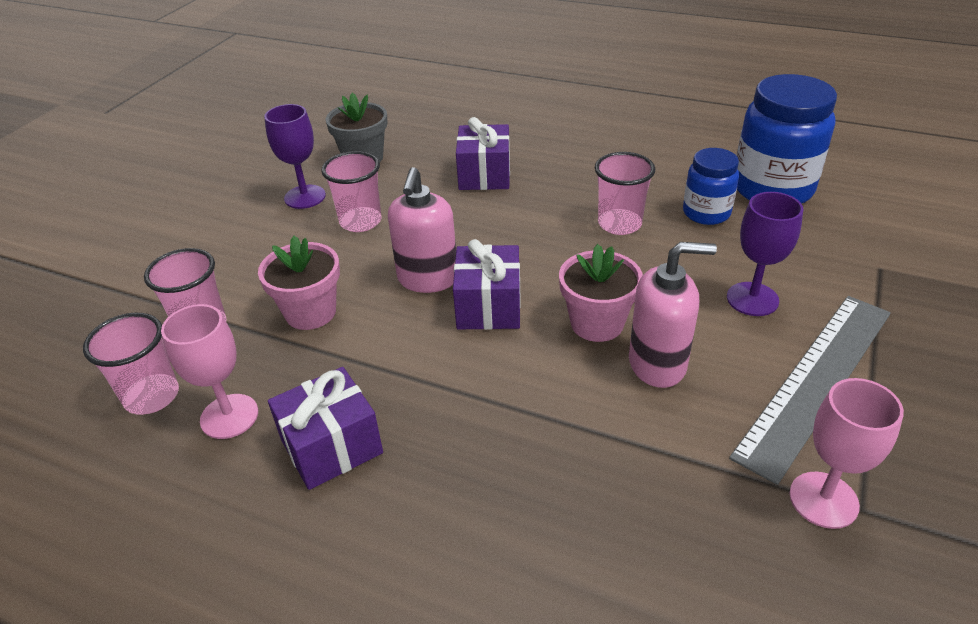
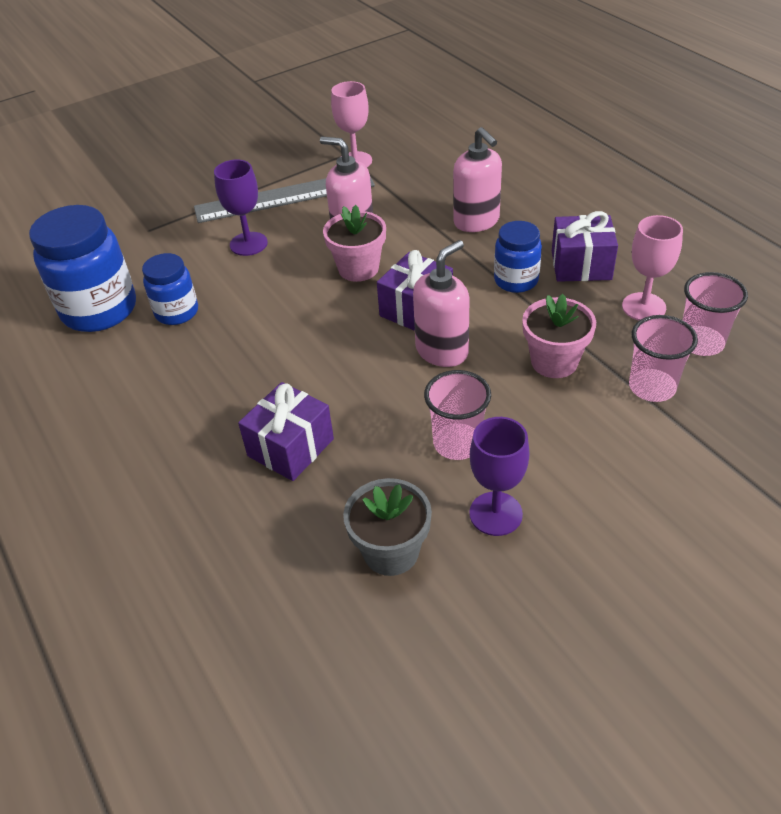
camera: 145 degrees left, 5 degrees up
(403, 386) = (516, 280): none -> blue jar
(521, 459) = (476, 221): none -> pink soap dispenser
(619, 224) = (248, 333): pink cup -> none

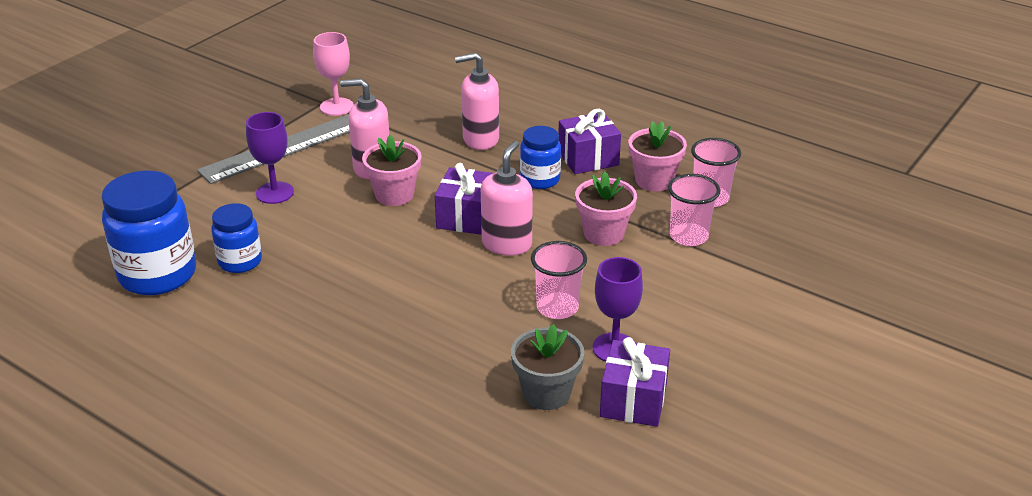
camera: 25 degrees left, 10 degrees down
(290, 447) = (417, 342): purple gift -> purple gift (633, 400)
(476, 221) = (480, 139): pink soap dispenser -> pink soap dispenser turned 135 degrees clockwise
(643, 307) = (654, 180): pink goblet -> pink flower pot

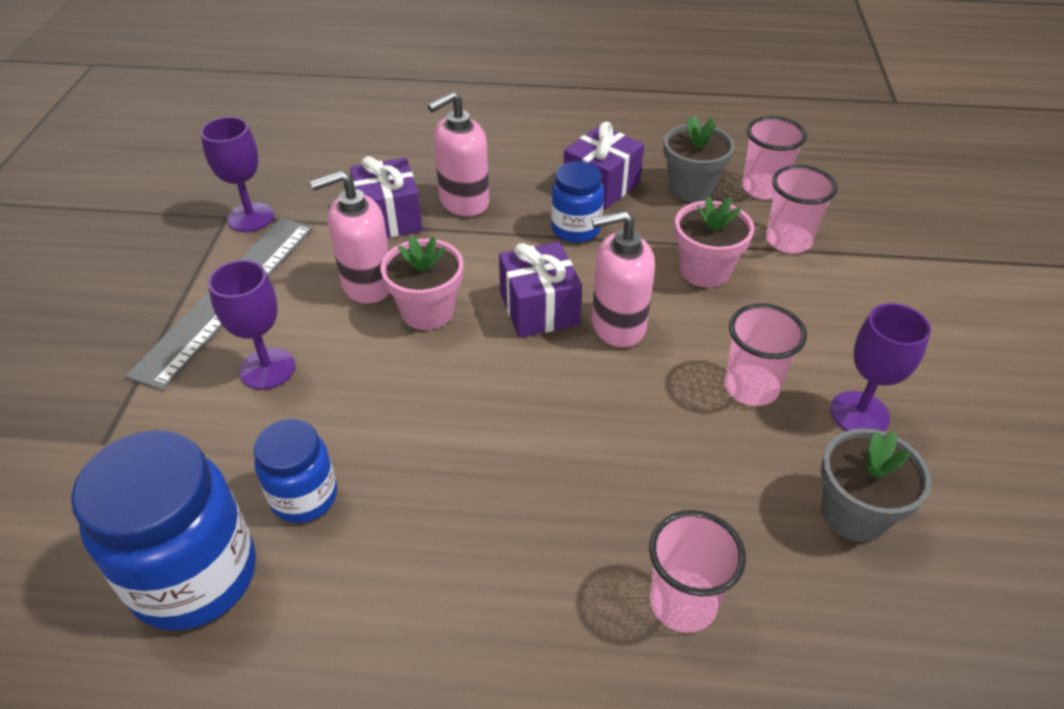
camera: 30 degrees left, 10 degrees up
(337, 107) = (250, 217): pink goblet -> purple goblet
(394, 389) = (683, 603): none -> pink cup
(507, 244) = (617, 326): pink soap dispenser -> pink soap dispenser turned 90 degrees counterclockwise
(633, 400) = (946, 475): purple gift -> purple gift (389, 218)
(654, 180) = (691, 188): pink flower pot -> grey flower pot

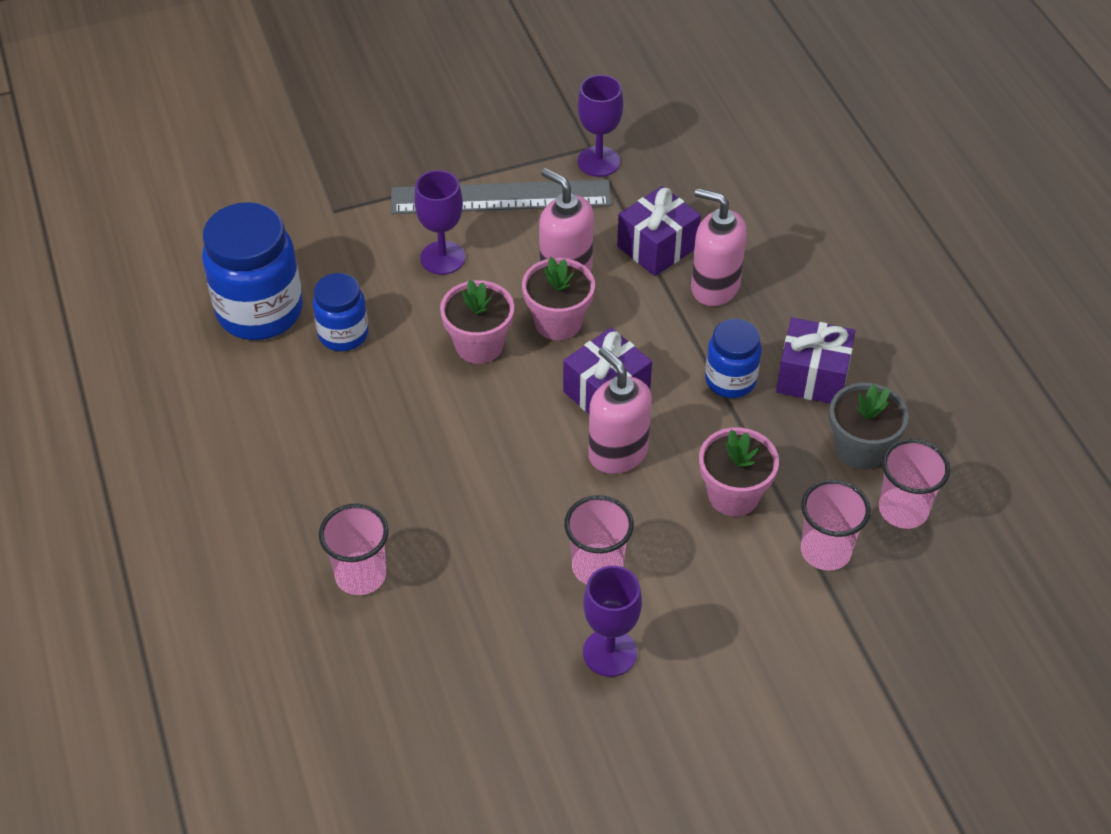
camera: 65 degrees right, 5 degrees up
(413, 380) = (479, 345): none -> pink flower pot
(854, 513) = (495, 667): grey flower pot -> none

